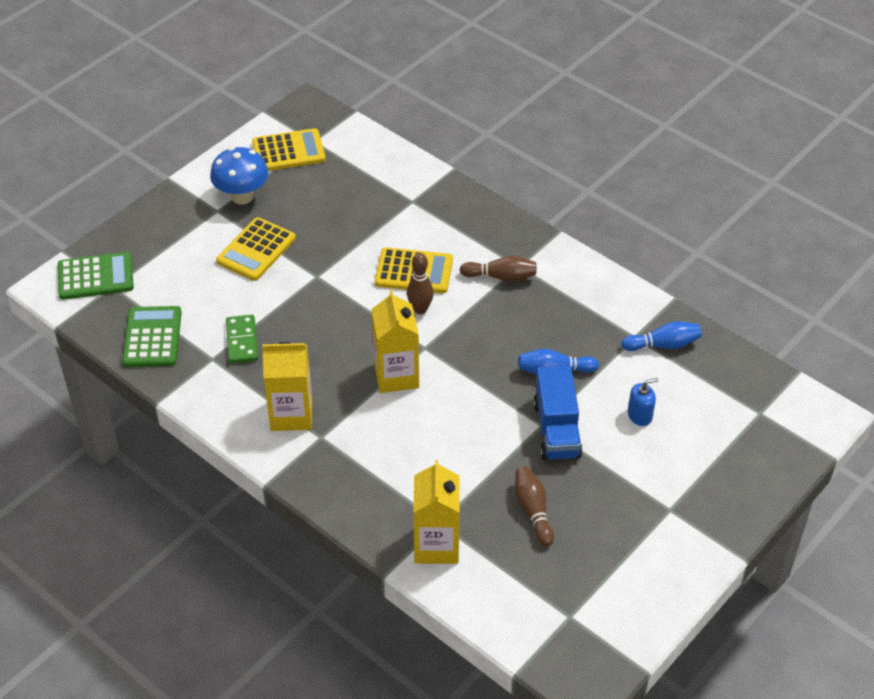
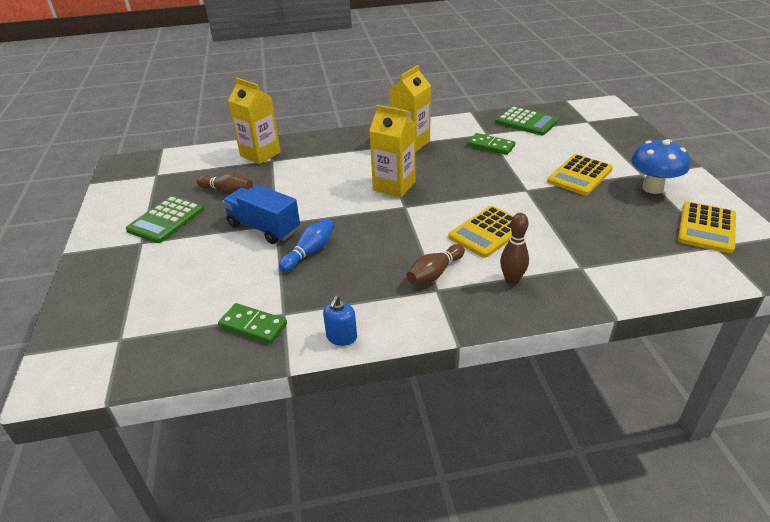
camera: 130 degrees right, 10 degrees down
(95, 277) = (602, 118): green calculator -> green calculator (166, 220)
(256, 250) = (579, 175): yellow calculator -> yellow calculator turned 120 degrees counterclockwise
(420, 309) = (443, 219): brown bowling pin -> brown bowling pin (512, 280)
(640, 415) = (217, 271): blue soap dispenser -> blue soap dispenser (341, 337)
(663, 345) = (253, 325): blue bowling pin -> green domino

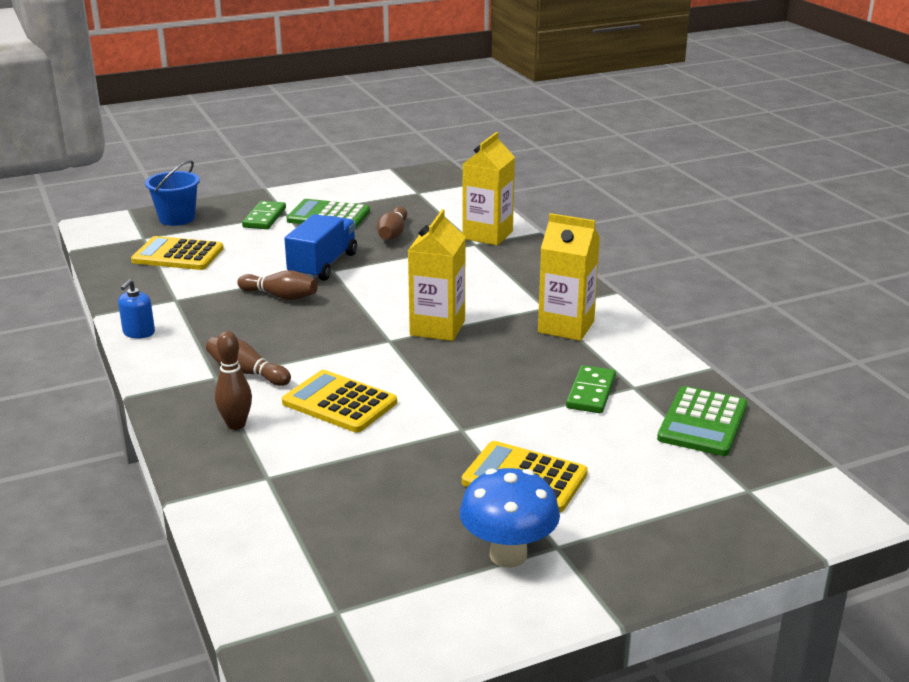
camera: 75 degrees right, 10 degrees down
(89, 314) = (177, 218): none -> blue bucket
(253, 325) = (158, 288): green domino -> green domino (264, 218)
(310, 252) = (280, 296): blue bowling pin -> brown bowling pin
(341, 337) = (139, 333): blue soap dispenser -> blue soap dispenser turned 75 degrees counterclockwise
(706, 228) = (390, 606): yellow calculator -> yellow calculator (178, 255)

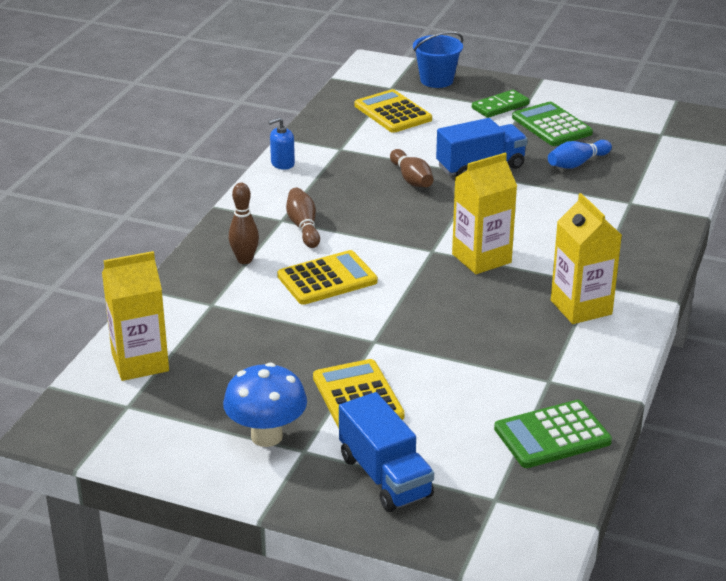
camera: 45 degrees right, 5 degrees up
(339, 403) = (327, 279): yellow calculator -> yellow calculator turned 75 degrees clockwise
(393, 234) = (577, 163): brown bowling pin -> blue bowling pin
(487, 235) = (654, 199): yellow carton -> yellow carton (140, 362)
(591, 392) = (508, 367): green domino -> none
(651, 525) = (385, 476): none -> blue truck

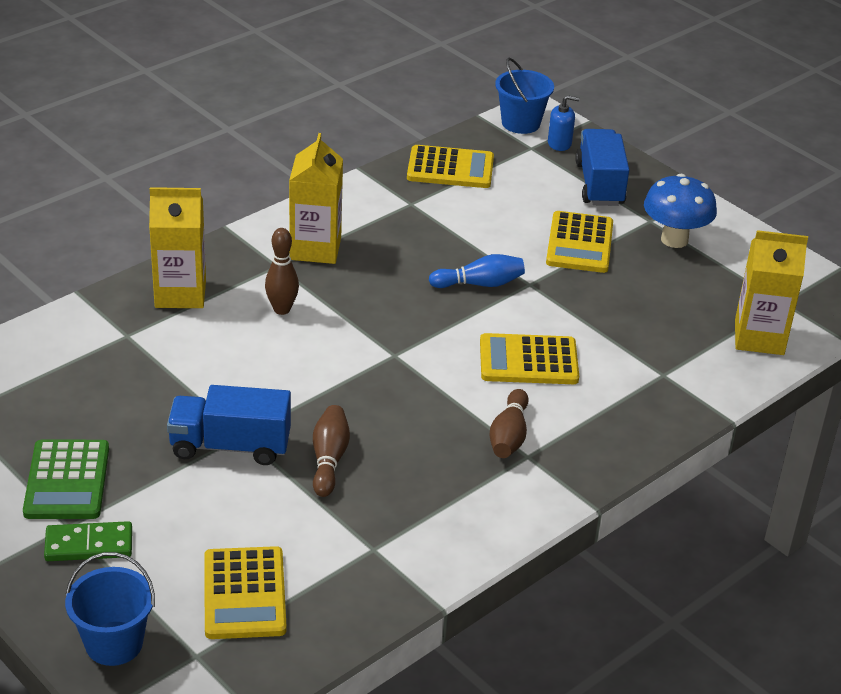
camera: 155 degrees left, 5 degrees up
(245, 260) = (601, 415): brown bowling pin -> brown bowling pin (282, 309)
(282, 163) = (468, 550): blue soap dispenser -> blue soap dispenser (559, 143)
(481, 258) = (354, 327): yellow carton -> yellow carton (180, 293)
(536, 532) = (520, 123): none -> blue bucket
(552, 435) = (450, 168): green calculator -> yellow calculator
(577, 163) = (114, 407): blue bowling pin -> blue bowling pin (480, 284)

